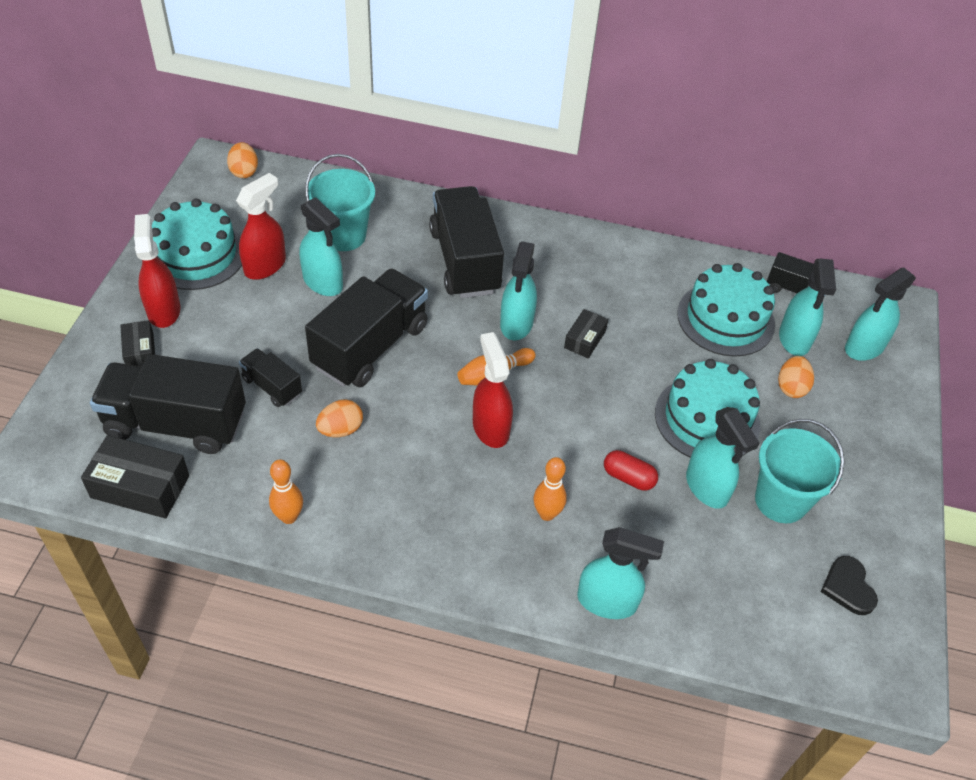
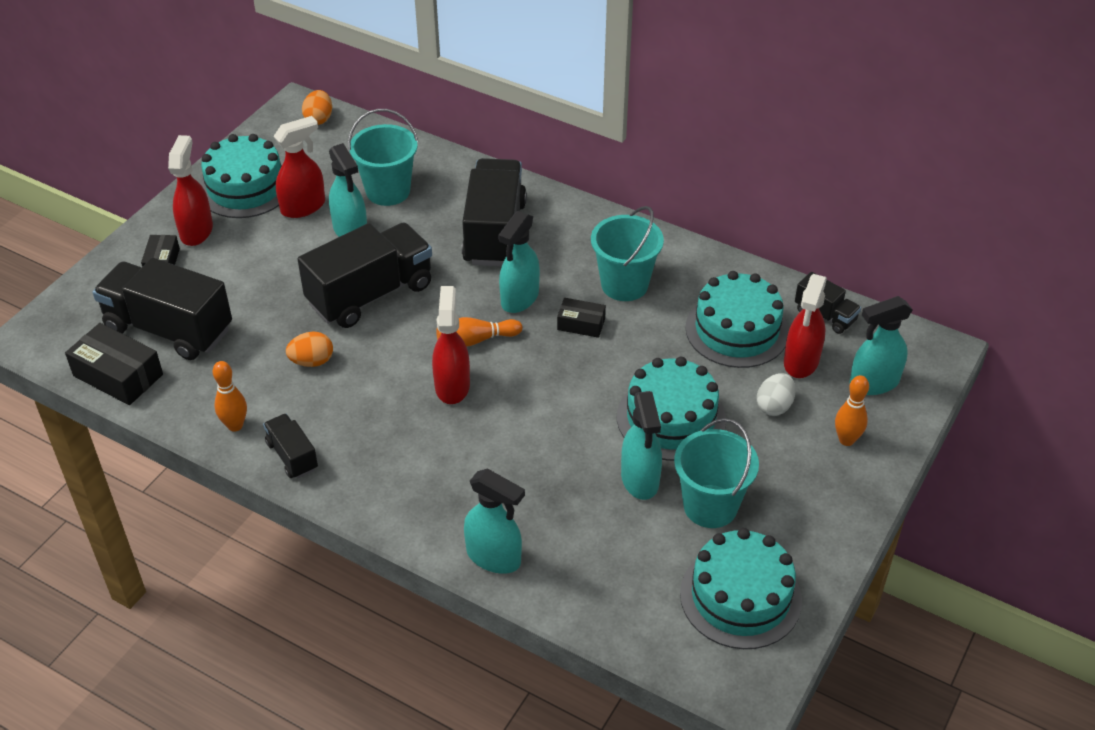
camera: 20 degrees right, 5 degrees down
(272, 386) = (266, 313): black truck -> black truck (292, 456)
(547, 514) = (471, 471): orange bowling pin -> orange bowling pin (846, 440)
(584, 339) = (581, 324): black box -> black box turned 60 degrees clockwise
(607, 292) = (624, 285): none -> turquoise bucket
(628, 477) = (566, 455): red capsule -> none
(791, 387) = (774, 406): orange egg -> white egg
(794, 339) = (801, 362): turquoise spray bottle -> red spray bottle
(848, 587) = (740, 597): black heart -> turquoise cake

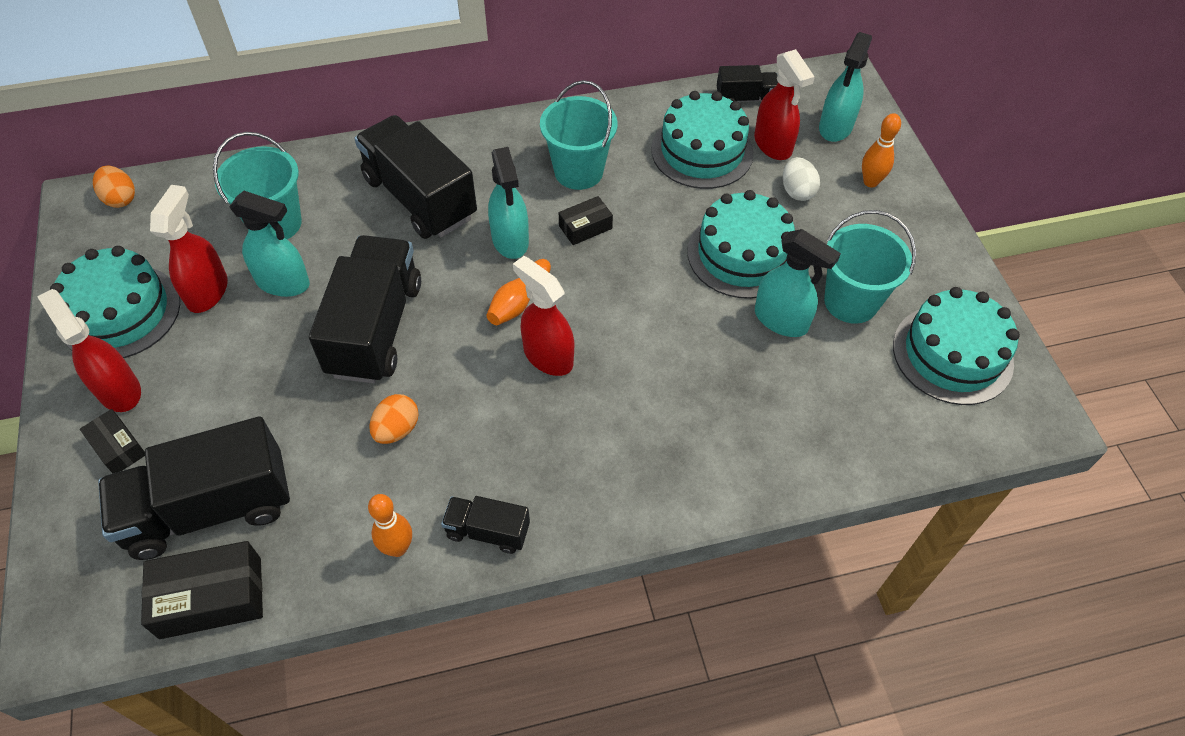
camera: 45 degrees left, 10 degrees up
(494, 557) = (759, 474): turquoise spray bottle -> none

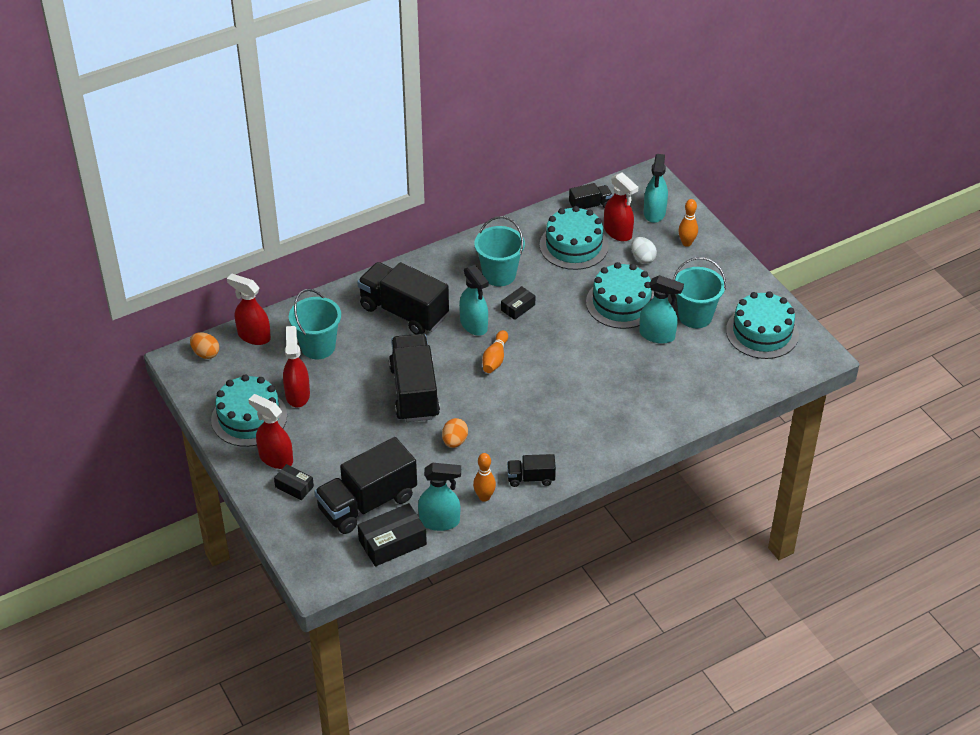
camera: 15 degrees left, 10 degrees down
(283, 283) = (343, 379): turquoise spray bottle -> turquoise spray bottle (440, 521)
(547, 356) = (526, 384): red spray bottle -> red spray bottle (253, 336)

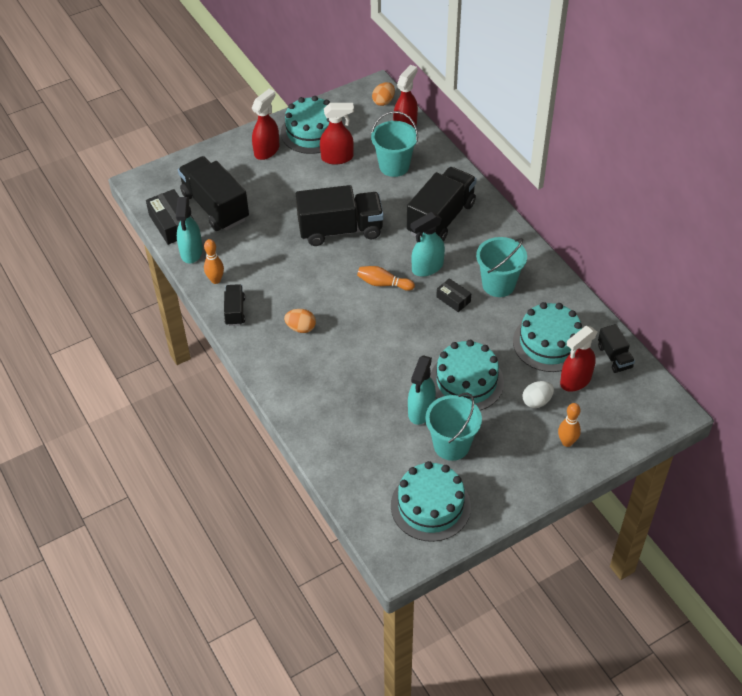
camera: 90 degrees right, 5 degrees up
(294, 486) = (236, 163): black box -> none
(454, 441) = (281, 259): orange egg -> orange egg (301, 328)
(654, 213) = (612, 414): turquoise spray bottle -> none

